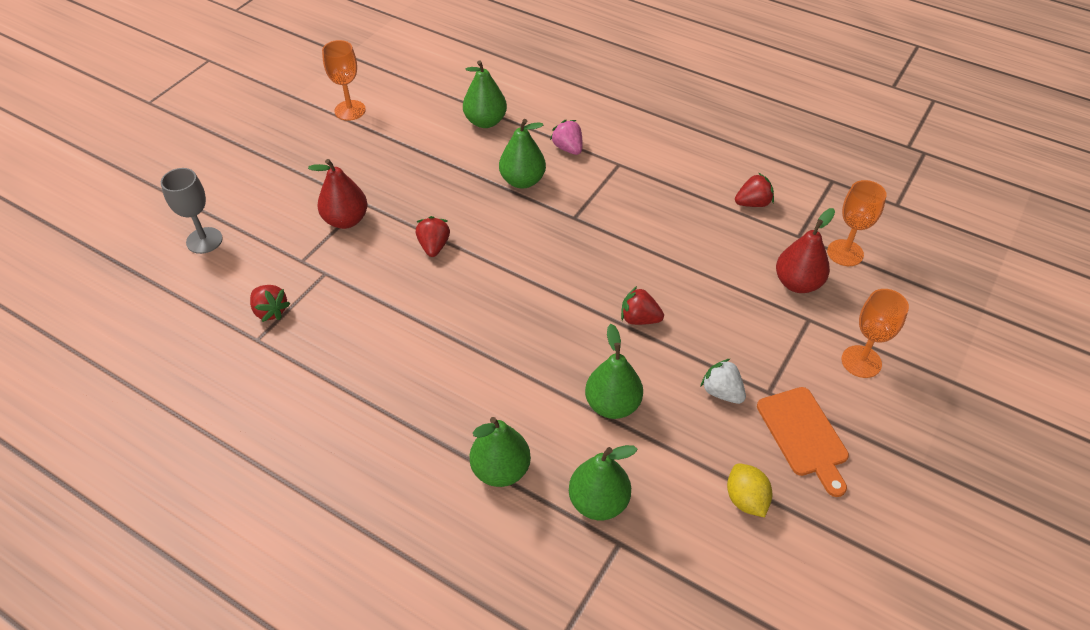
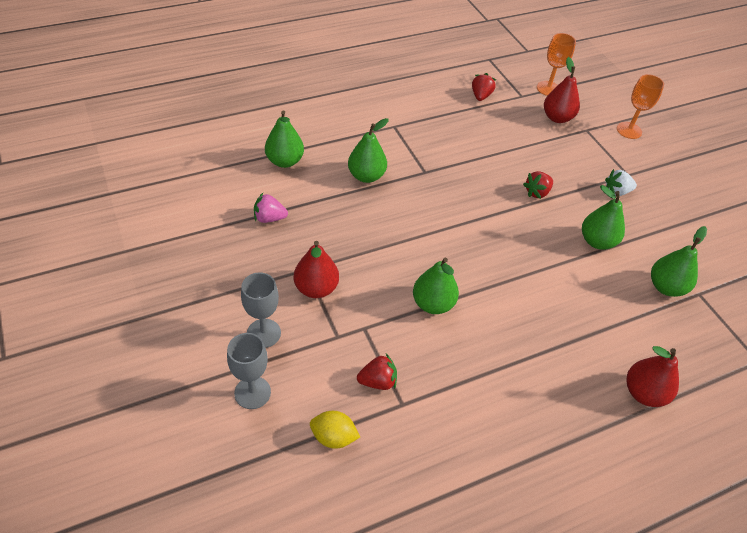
camera: 60 degrees left, 0 degrees up
(270, 215) = (263, 333): none -> grey goblet
(350, 110) = (186, 225): orange goblet -> none
(410, 535) = (644, 393): none -> red pear
(434, 246) = (390, 253): red strawberry -> none
(501, 470) = (617, 320): green pear -> green pear (433, 304)
(568, 148) = (355, 139): pink strawberry -> pink strawberry (269, 218)
(746, 499) = (696, 226): yellow lemon -> yellow lemon (333, 437)
(804, 436) = (666, 180): orange cutting board -> none

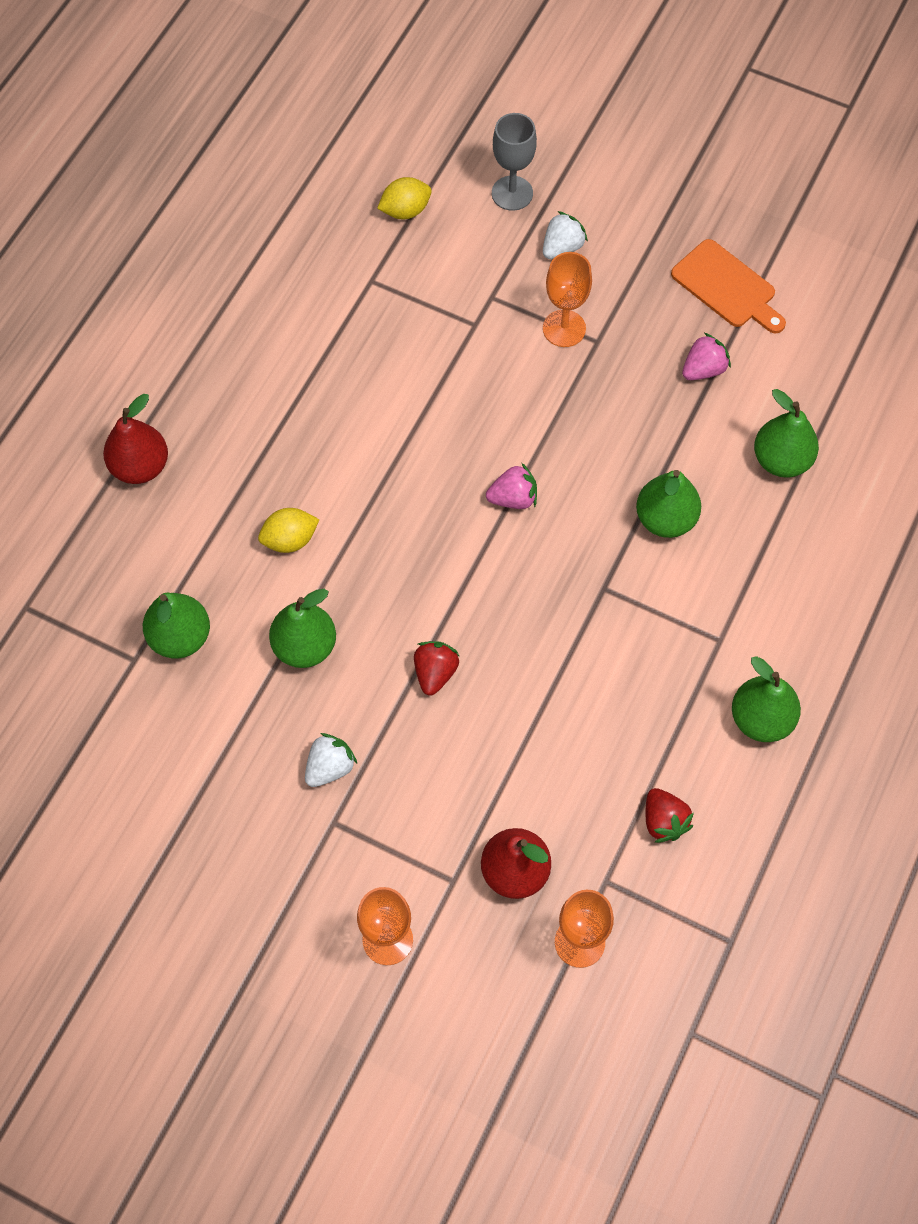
camera: 145 degrees right, 15 degrees up
(205, 245) = (727, 287): none -> orange cutting board
(263, 333) = (562, 247): grey goblet -> white strawberry
(316, 288) = (564, 328): red pear -> orange goblet
(378, 381) = (412, 284): red strawberry -> none
(431, 231) = (513, 498): none -> pink strawberry
(433, 304) = (430, 403): green pear -> green pear (761, 719)
(571, 292) = (290, 540): none -> yellow lemon

